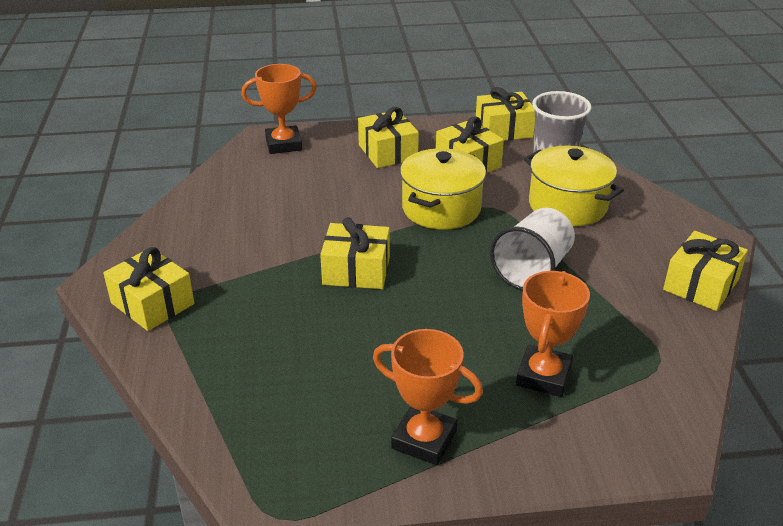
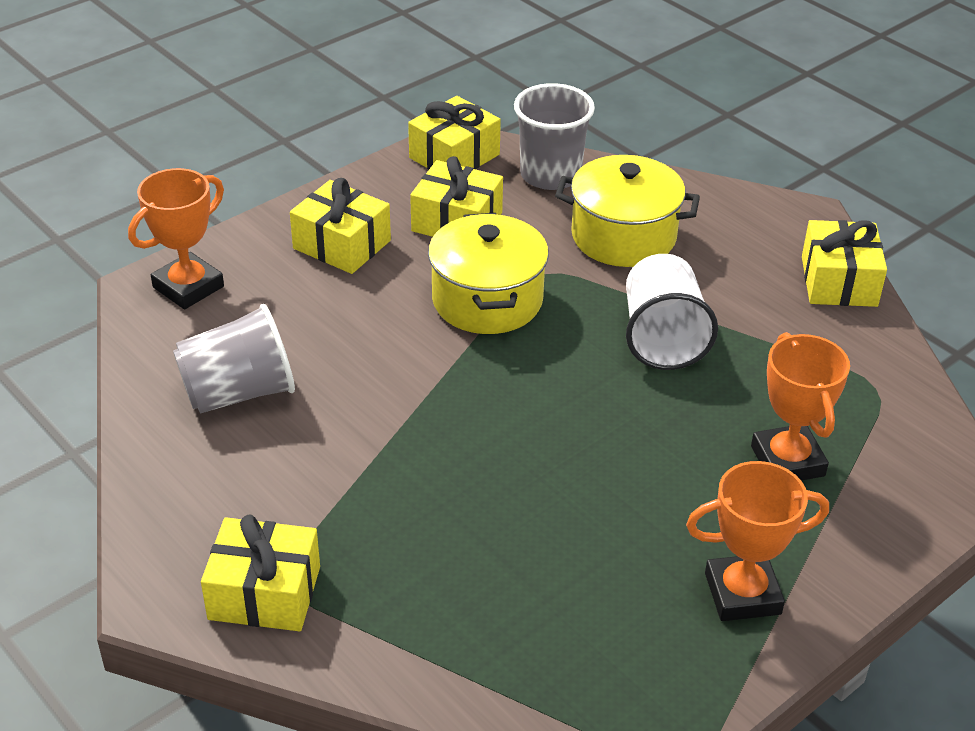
camera: 35 degrees left, 5 degrees up
(251, 202) = (238, 393): none -> grey cup
(356, 270) = (471, 428): yellow gift -> none

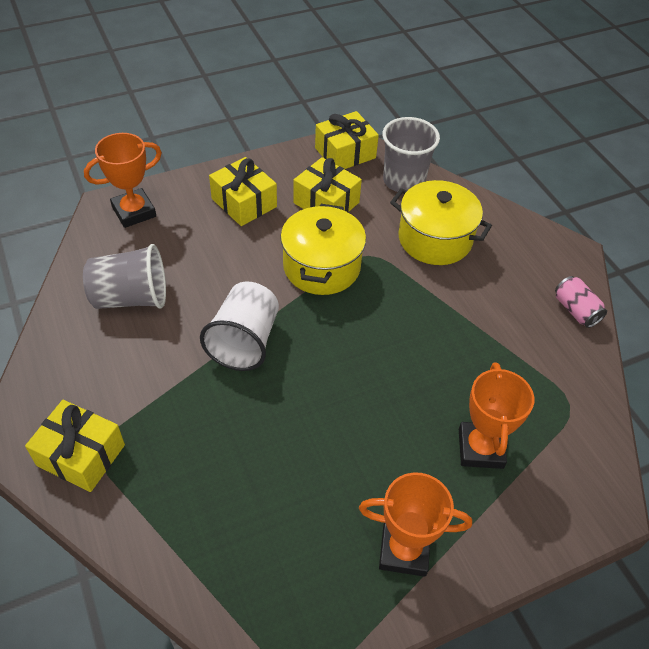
camera: 15 degrees right, 10 degrees up
(662, 338) = (430, 325): white cup -> white cup (244, 341)
(839, 281) = (575, 310): yellow gift -> pink can

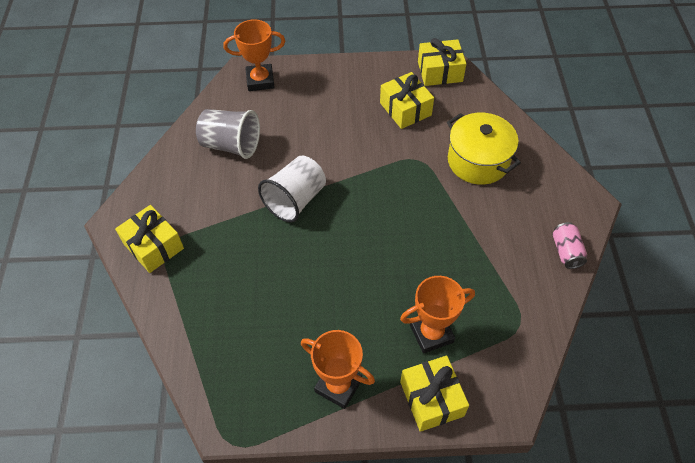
camera: 25 degrees right, 5 degrees up
(244, 203) = (342, 93): yellow gift -> yellow gift (432, 399)
(321, 267) = (378, 159): yellow pot -> none
(404, 181) = (476, 106): grey cup -> none
(480, 448) = (431, 333): orange trophy -> orange trophy turned 45 degrees clockwise

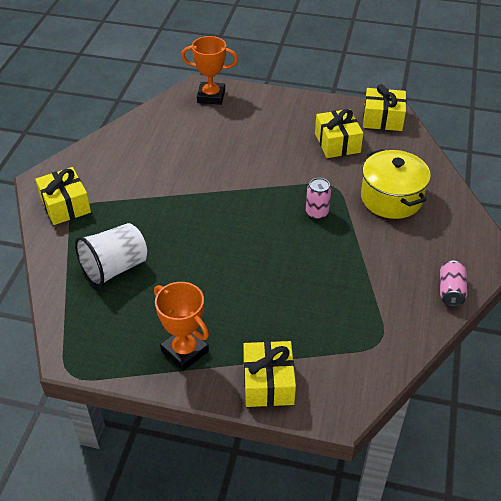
camera: 15 degrees right, 10 degrees down
(231, 145) = (165, 141): grey cup -> none
(295, 200) = (205, 195): white cup -> white cup (115, 268)
(413, 194) = (317, 213): none -> pink can
(431, 333) = (289, 329): orange trophy -> none

